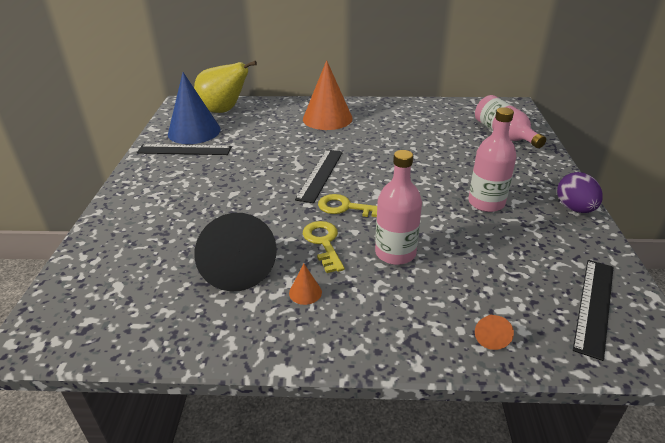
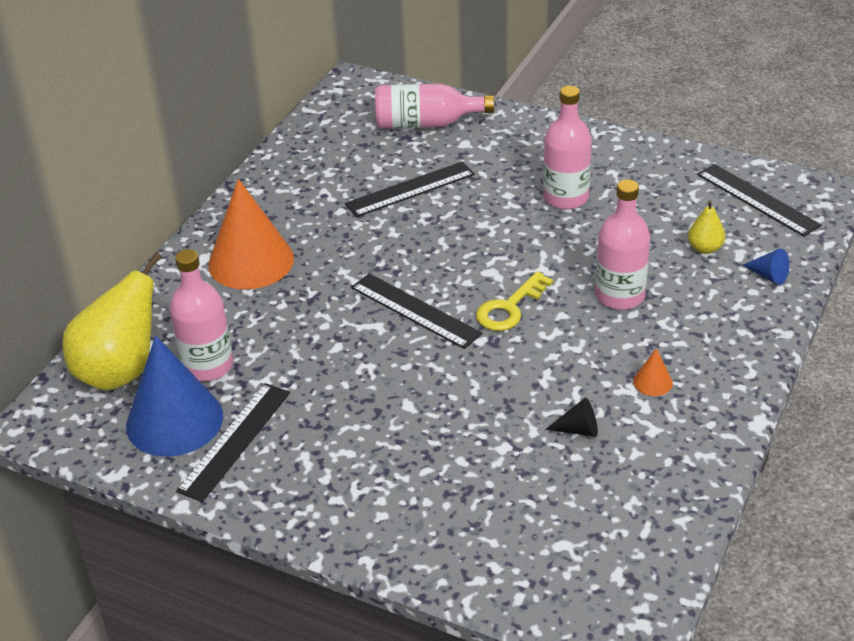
camera: 65 degrees left, 5 degrees up
(236, 266) = (578, 430): black cone -> black cone, size x0.41
(238, 129) = (208, 366): none -> pink bottle
(323, 243) = (571, 346): yellow key -> none
(433, 145) = (410, 189): none -> black ruler
(490, 336) = (768, 275): orange cone -> blue cone
(492, 286) = (705, 248): none -> yellow pear
(574, 208) = (612, 143): purple egg -> none

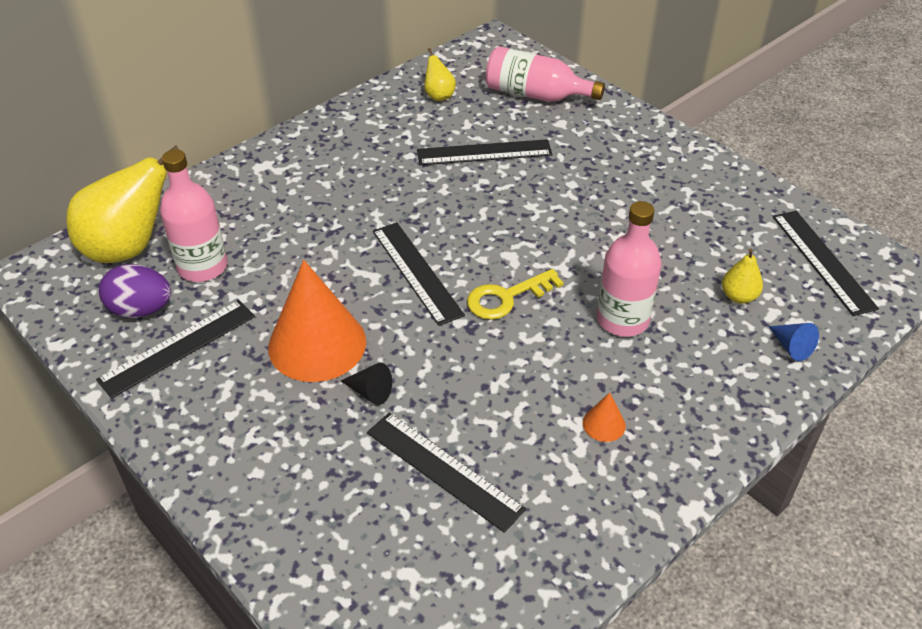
camera: 20 degrees right, 5 degrees up
(174, 420) = (141, 310): blue cone -> purple egg
(251, 261) = (302, 179): orange cone -> orange cone (317, 344)
(333, 148) = (439, 96): none -> yellow pear
(542, 459) = (444, 470): none -> black ruler
(566, 197) = (626, 202): pink bottle -> none
(578, 430) = (498, 450): black cone -> black cone (370, 392)

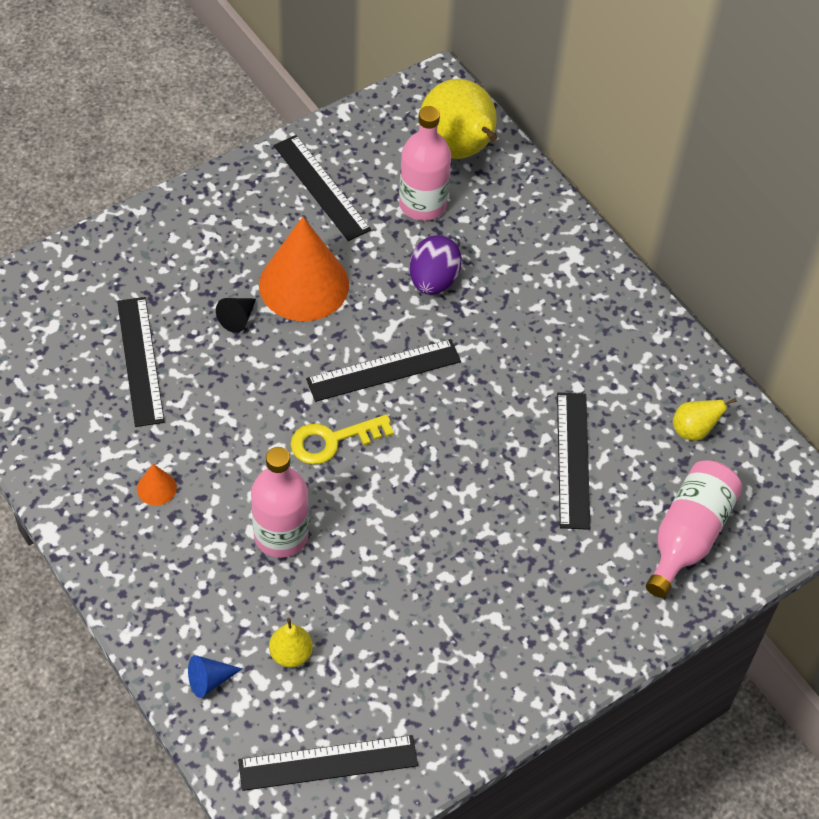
camera: 95 degrees right, 10 degrees up
(141, 310) = (374, 161): purple egg -> purple egg (433, 281)
(444, 470) = (140, 361): black ruler -> black ruler turned 60 degrees counterclockwise
(506, 297) = (332, 440): yellow key -> yellow key turned 90 degrees counterclockwise

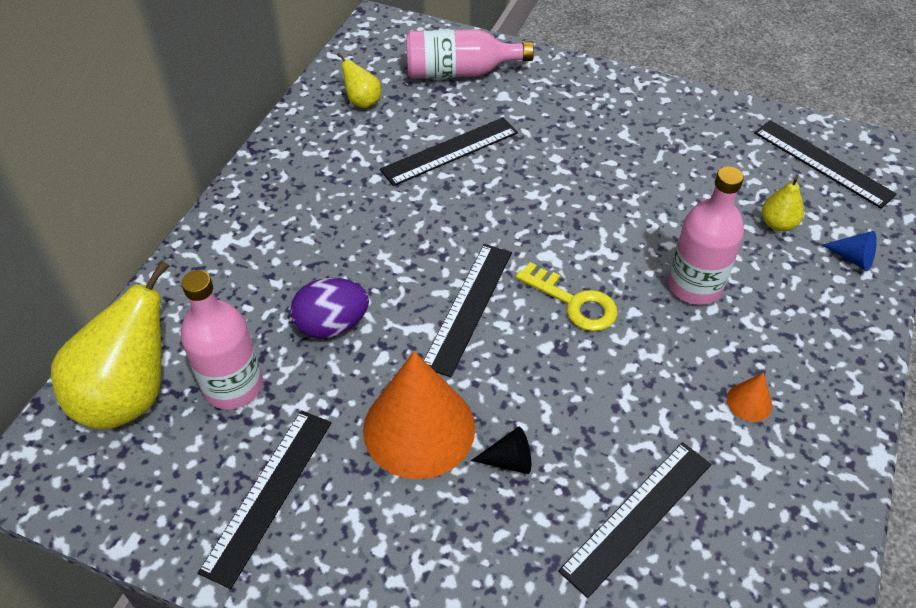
camera: 120 degrees left, 5 degrees down
(383, 370) = (468, 307): black ruler -> black ruler turned 75 degrees clockwise

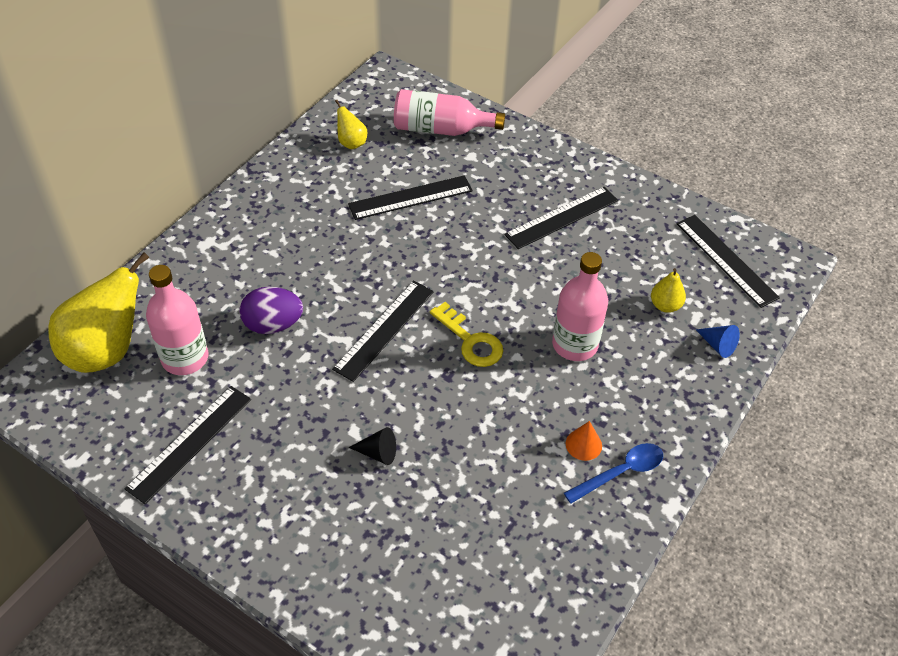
camera: 10 degrees right, 0 degrees up
(419, 428) = (316, 416): orange cone -> none
(637, 516) = (462, 512): black ruler -> black ruler (562, 217)
(804, 428) = (620, 472): none -> blue spoon

